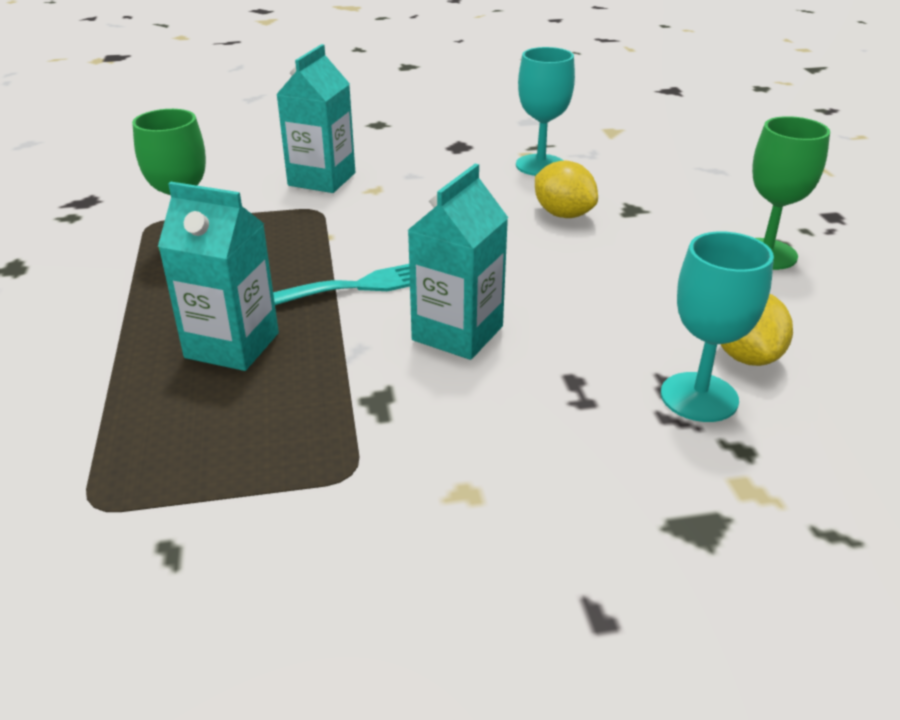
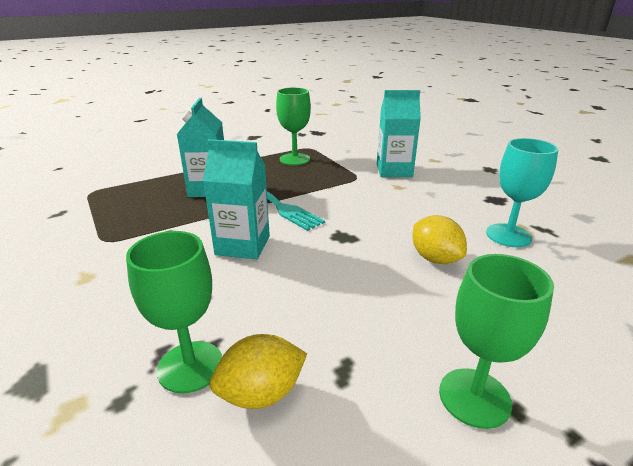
camera: 70 degrees right, 5 degrees down
(563, 214) = (435, 258): yellow lemon -> yellow lemon turned 60 degrees counterclockwise
(699, 397) = (190, 366): turquoise goblet -> green goblet

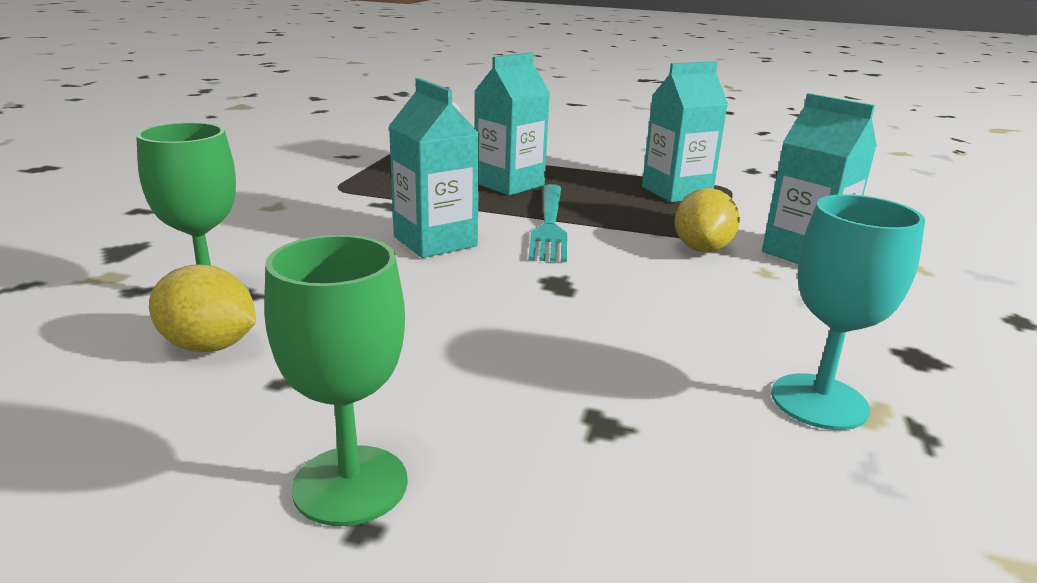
camera: 45 degrees right, 5 degrees down
(294, 159) = (676, 192): green goblet -> turquoise carton
(435, 258) = (623, 360): yellow lemon -> yellow lemon (702, 249)

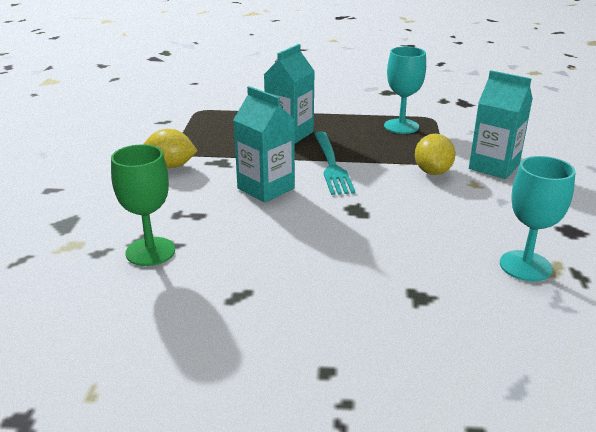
camera: 10 degrees left, 5 degrees up
(209, 346) = (174, 283): yellow lemon -> yellow lemon (171, 166)
(350, 485) = (306, 350): green goblet -> none
(676, 192) = (401, 126): turquoise carton -> turquoise goblet

